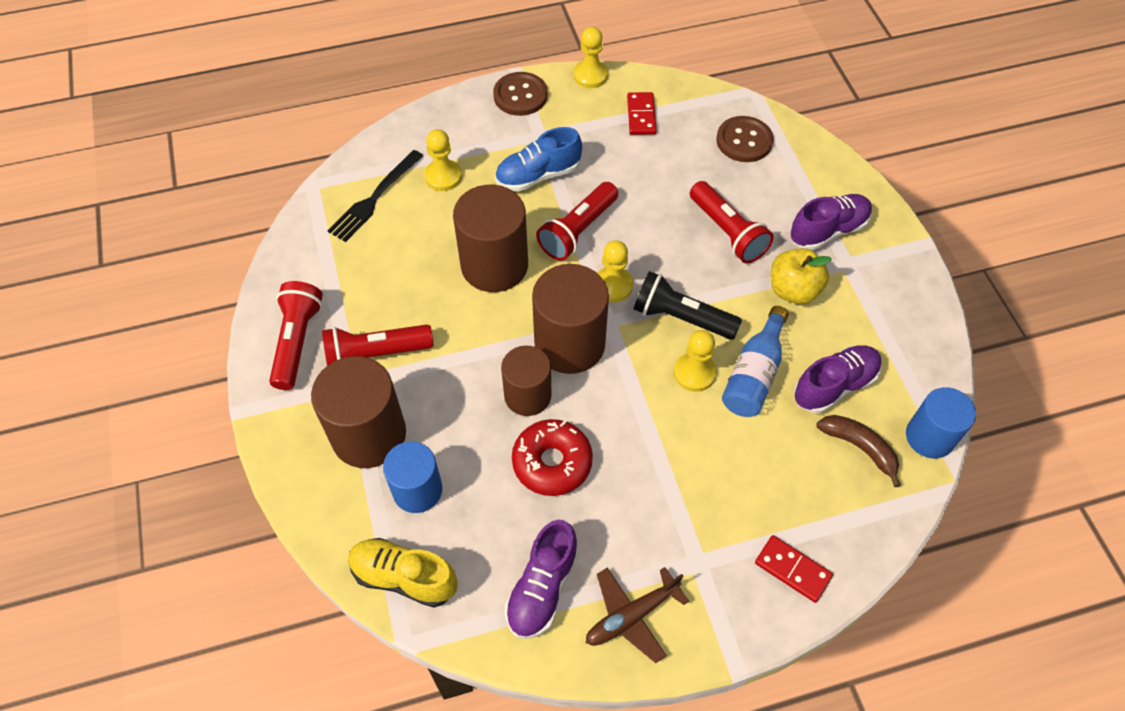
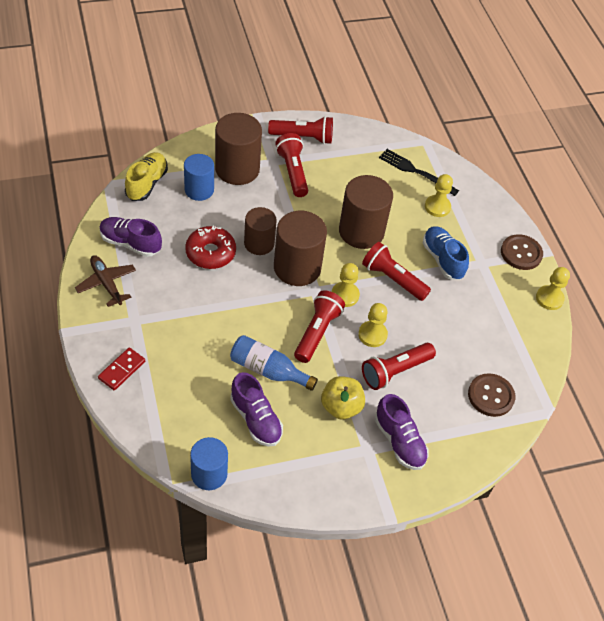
camera: 85 degrees right, 5 degrees down
(641, 115) = (510, 328): red domino -> none
(681, 317) = (317, 332): black flashlight -> red flashlight
(694, 373) = (271, 335): yellow pawn -> yellow pawn (372, 335)
(859, 447) = (204, 426): brown banana -> none

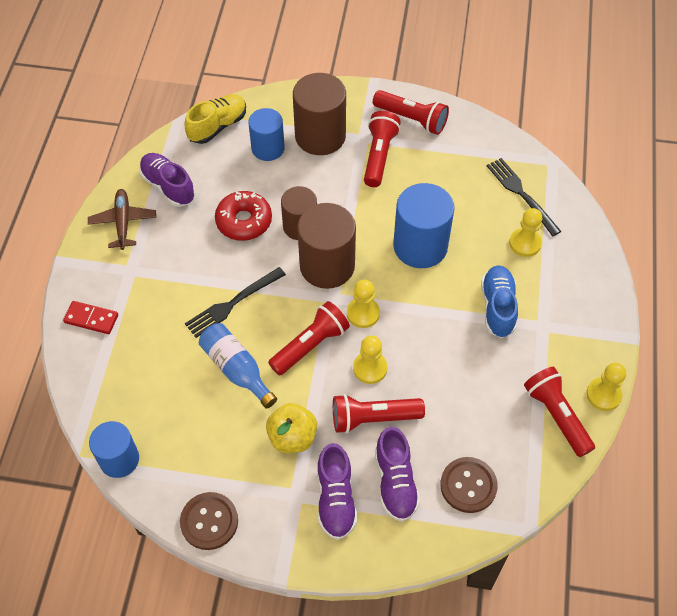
camera: 30 degrees right, 5 degrees up
(122, 370) = (91, 319): red domino -> red domino turned 45 degrees clockwise
(236, 320) = (232, 304): none -> black fork
(256, 419) = (196, 418): purple shoe -> purple shoe (395, 482)
(361, 231) = (420, 246): brown cylinder -> blue cylinder
(392, 279) = (427, 312): red flashlight -> red flashlight (556, 415)
(521, 253) = (598, 329): brown button -> brown button (209, 521)

